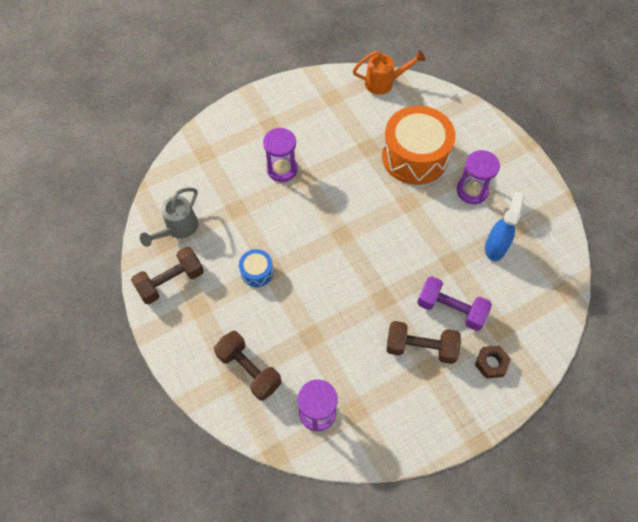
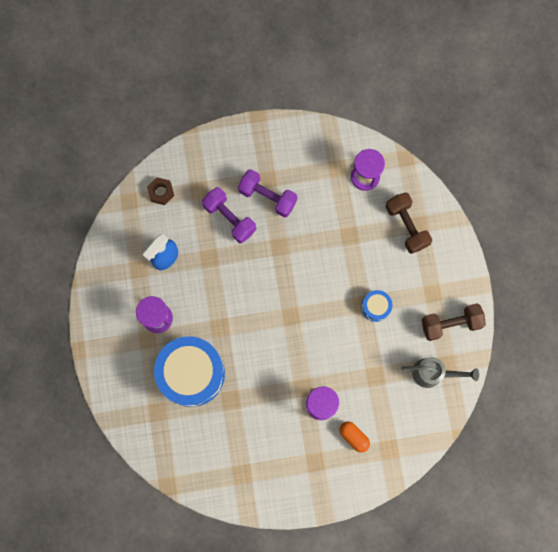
camera: 160 degrees left, 15 degrees up
(178, 229) = (433, 373): grey watering can -> grey watering can turned 45 degrees clockwise
(241, 153) = (353, 437): none -> orange capsule
(384, 83) = (181, 473): orange watering can -> none
(415, 156) = (192, 373): orange drum -> blue drum
(420, 347) = (267, 197): brown dumbbell -> purple dumbbell
(491, 363) = (219, 166): brown nut -> brown nut (161, 192)

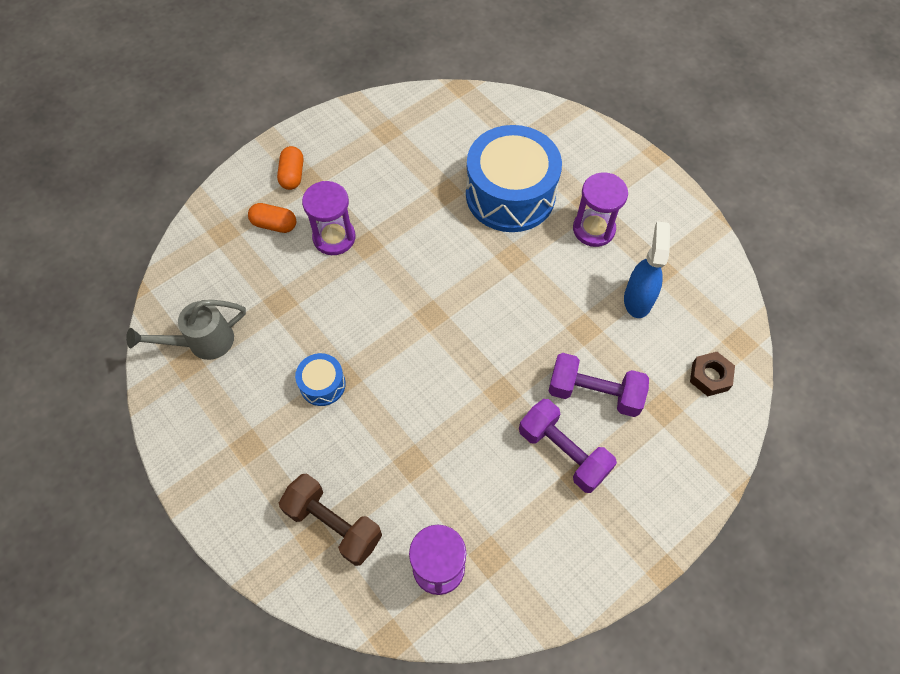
camera: 150 degrees right, 15 degrees down
(267, 197) = (563, 452): purple dumbbell -> purple dumbbell turned 45 degrees clockwise
(324, 472) = (292, 175): none -> orange capsule
(450, 324) = (203, 417): brown dumbbell -> none

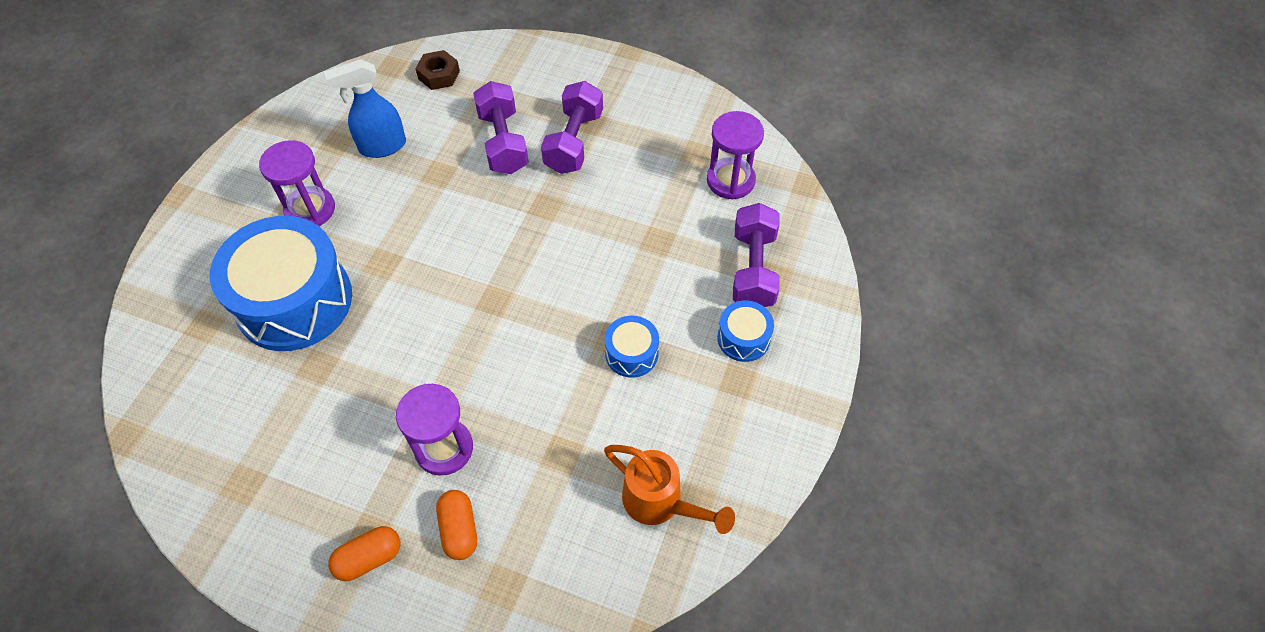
camera: 120 degrees left, 5 degrees down
(202, 342) = (661, 503): grey watering can -> orange watering can
(278, 473) = (743, 338): none -> blue drum
(333, 524) = (753, 269): brown dumbbell -> purple dumbbell

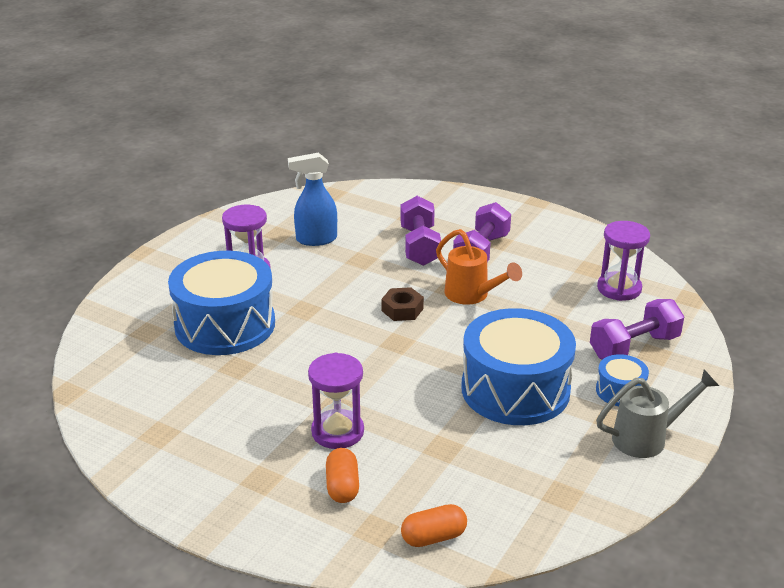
camera: 10 degrees right, 25 degrees down
(369, 558) = (259, 495): orange capsule -> orange capsule (433, 537)
(439, 75) = (371, 201): brown nut -> brown nut (402, 309)
(631, 353) = (515, 389): blue drum -> blue drum, size x2.23
(661, 503) = (530, 492): orange watering can -> orange watering can (472, 296)
(753, 269) = (634, 347): purple dumbbell -> purple dumbbell turned 45 degrees clockwise
(777, 404) = (648, 438): none -> grey watering can

